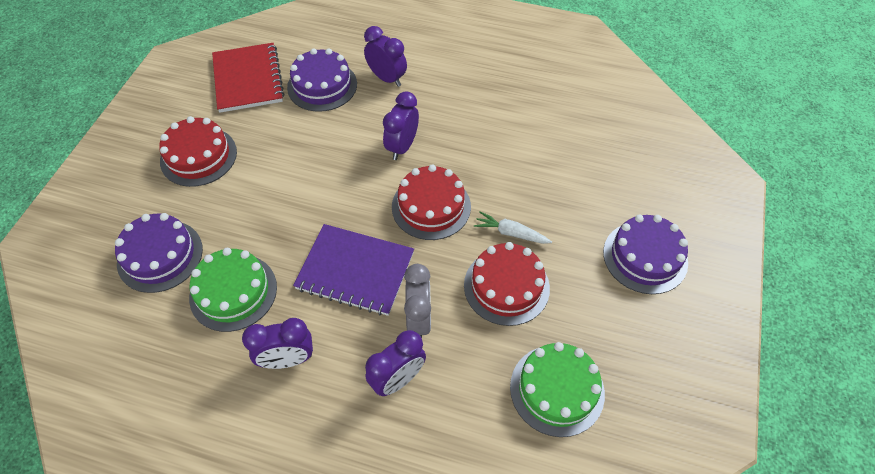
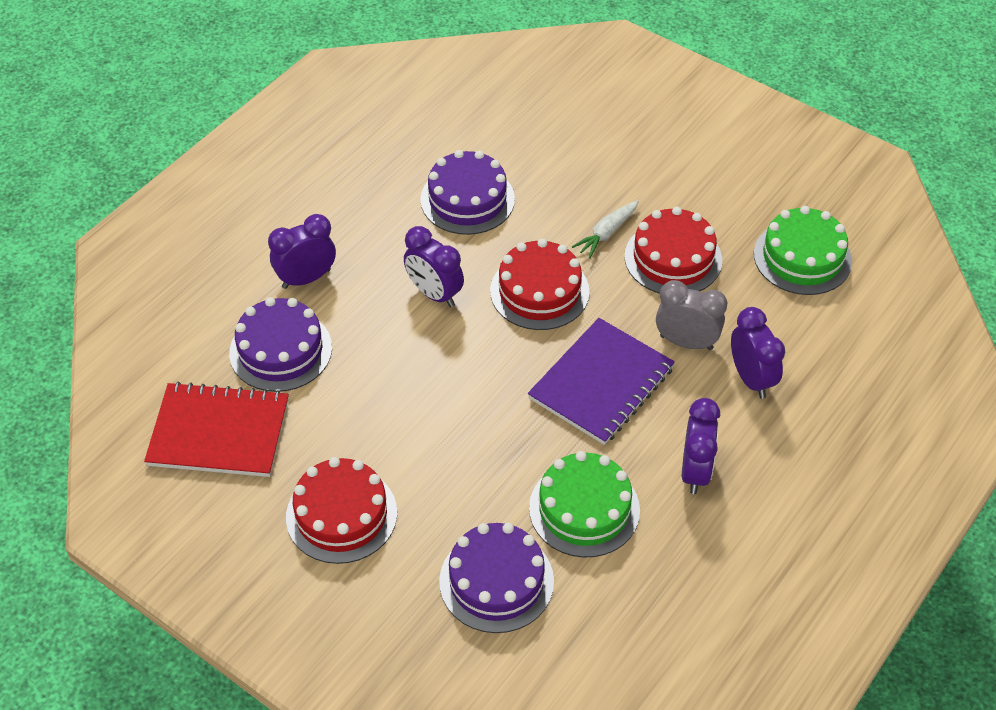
camera: 70 degrees left, 5 degrees down
(645, 257) = (680, 140): purple cake -> purple cake (467, 199)

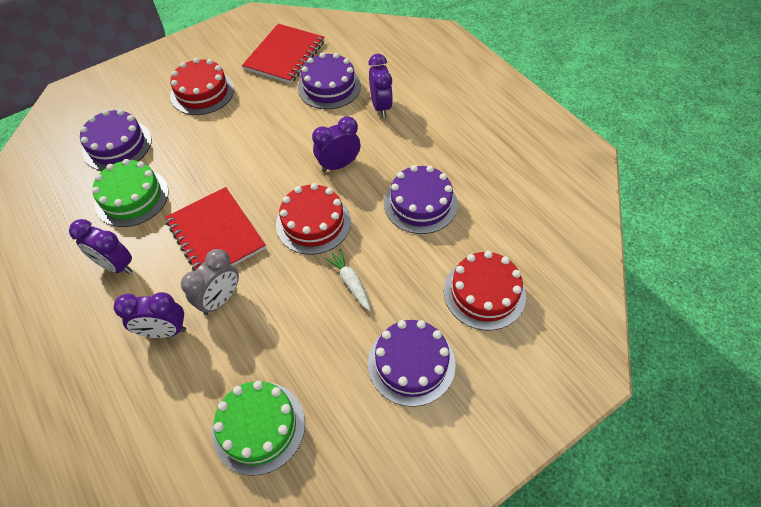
camera: 110 degrees right, 5 degrees up
(601, 383) = (216, 235): purple notebook -> red notebook
(673, 258) = (304, 321): red cake -> red cake (484, 293)
(675, 163) = (411, 363): none -> purple cake

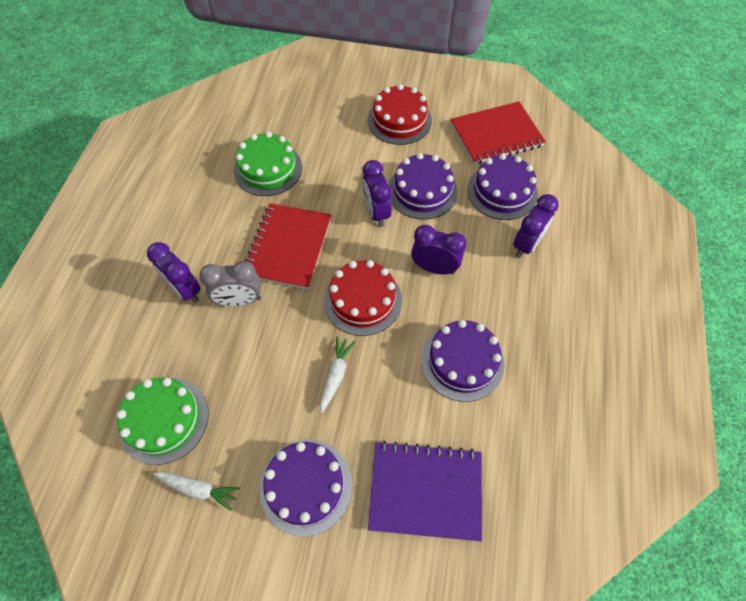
camera: 45 degrees right, 5 degrees up
(116, 265) = (208, 213): purple clock -> purple clock (376, 213)
(117, 145) = (300, 119): purple cake -> purple cake (422, 191)
(341, 440) = (199, 489): none -> white carrot
(484, 293) = (425, 490): red cake -> purple notebook

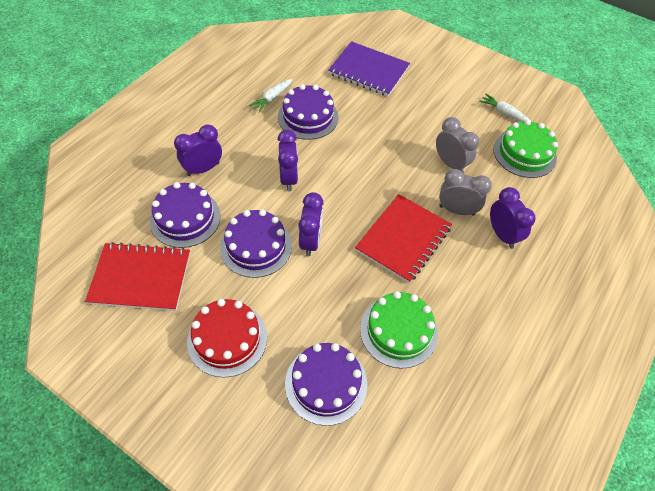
camera: 160 degrees left, 5 degrees down
(260, 362) = (450, 163): none -> grey clock
(306, 486) = (438, 94): purple cake -> purple cake (326, 383)
(336, 375) = (398, 138): white carrot -> white carrot (272, 98)
(362, 300) = (358, 176): red cake -> none
(434, 268) = (288, 178): purple clock -> purple clock turned 135 degrees counterclockwise

